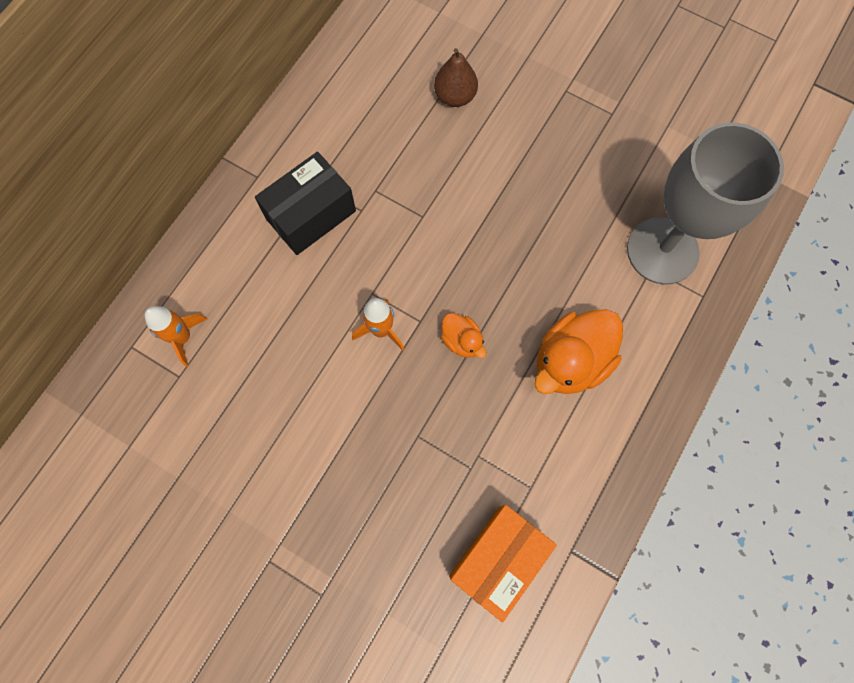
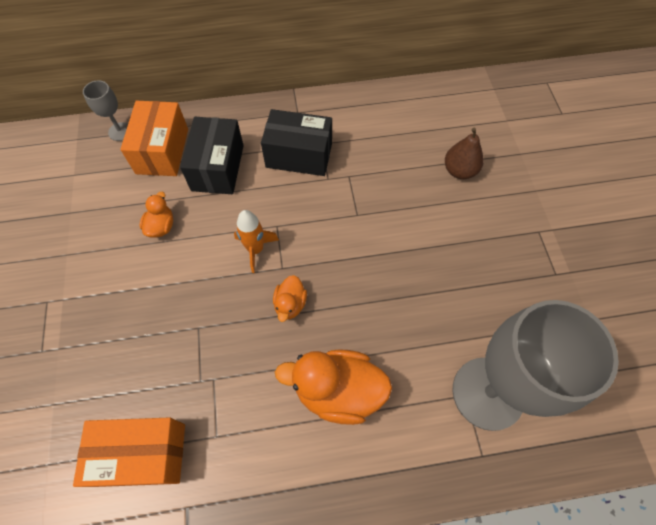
camera: 50 degrees right, 10 degrees down
(114, 363) = (120, 131): none -> grey goblet
(183, 337) = (162, 151): orange rocket -> orange box
(255, 299) = (218, 168): none -> black box
(277, 398) = (161, 226): none -> orange duck

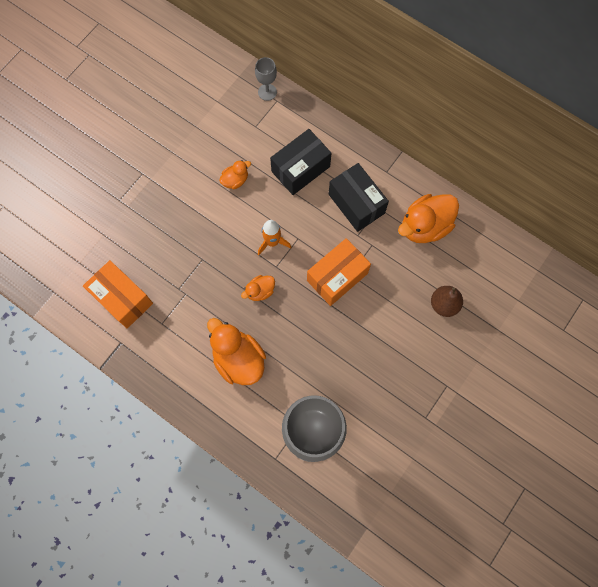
camera: 45 degrees right, 10 degrees up
(162, 151) = (279, 128): orange box -> orange box (337, 277)
(375, 127) = (425, 226): none -> orange duck

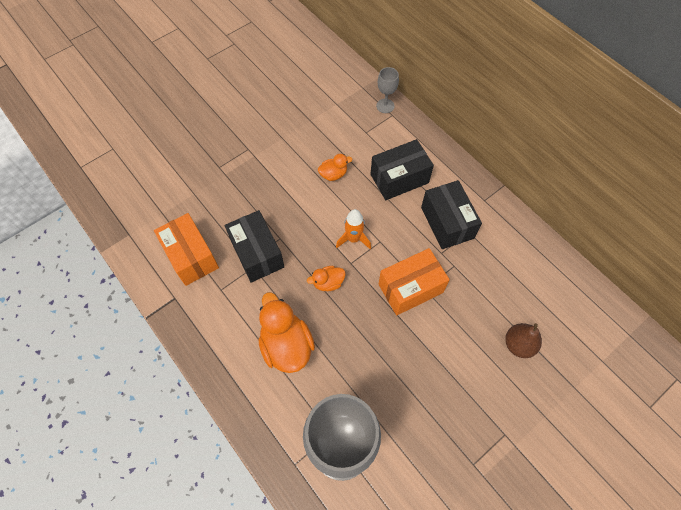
camera: 15 degrees right, 10 degrees down
(185, 280) = (257, 253): none -> black box
(425, 226) = (513, 261): orange duck -> none

